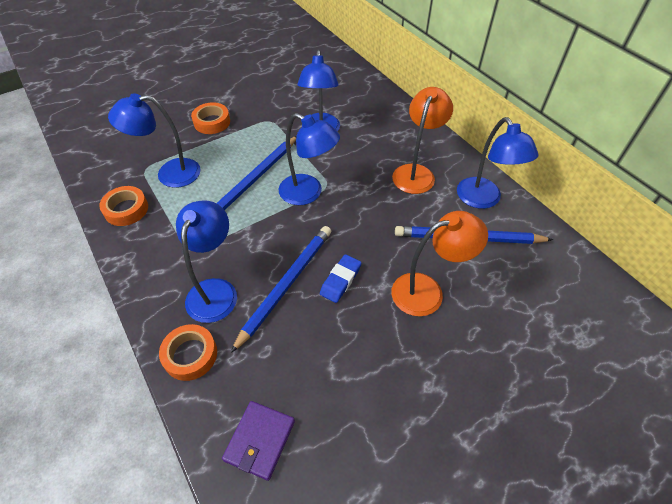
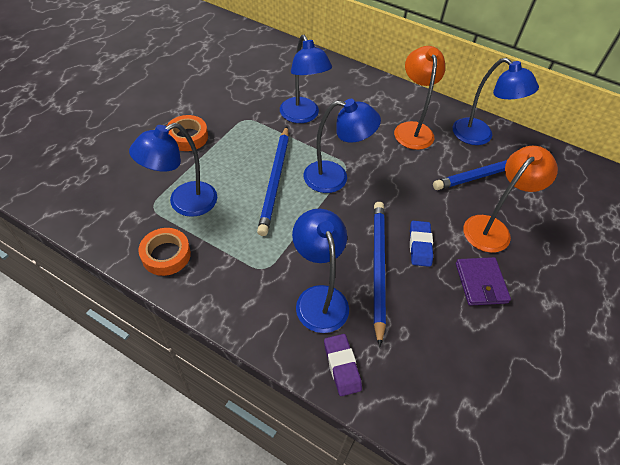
camera: 30 degrees left, 0 degrees up
(190, 355) = (342, 366): orange tape -> purple eraser
(260, 440) = (456, 409): purple wallet -> purple wallet (481, 283)

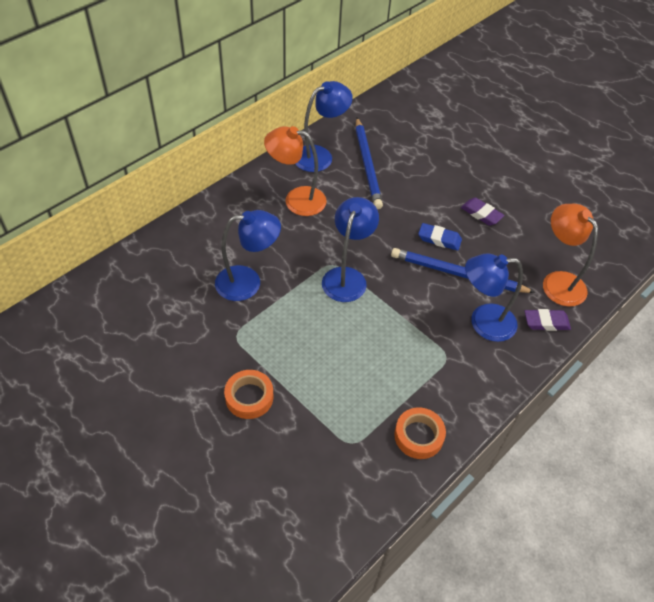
camera: 75 degrees left, 0 degrees up
(184, 203) = (353, 412): blue lamp -> none
(275, 181) = (340, 326): blue pencil -> none
(481, 283) = (481, 214): purple wallet -> purple eraser
(492, 228) = (429, 187): orange lamp -> orange lamp (558, 281)

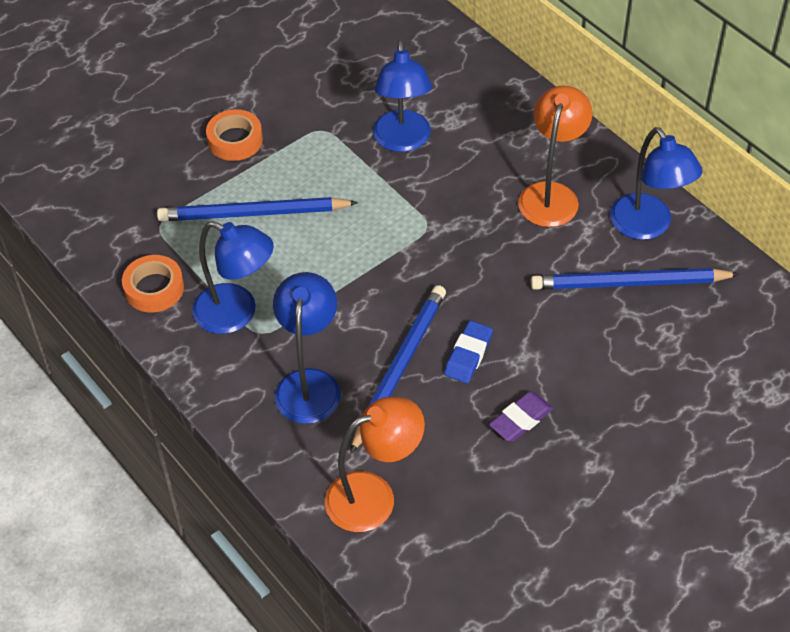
camera: 100 degrees right, 0 degrees up
(331, 374) = (253, 214): none -> blue pencil
(347, 277) = (403, 240): blue lamp -> blue lamp (237, 314)
(546, 322) = (300, 462): purple eraser -> none

